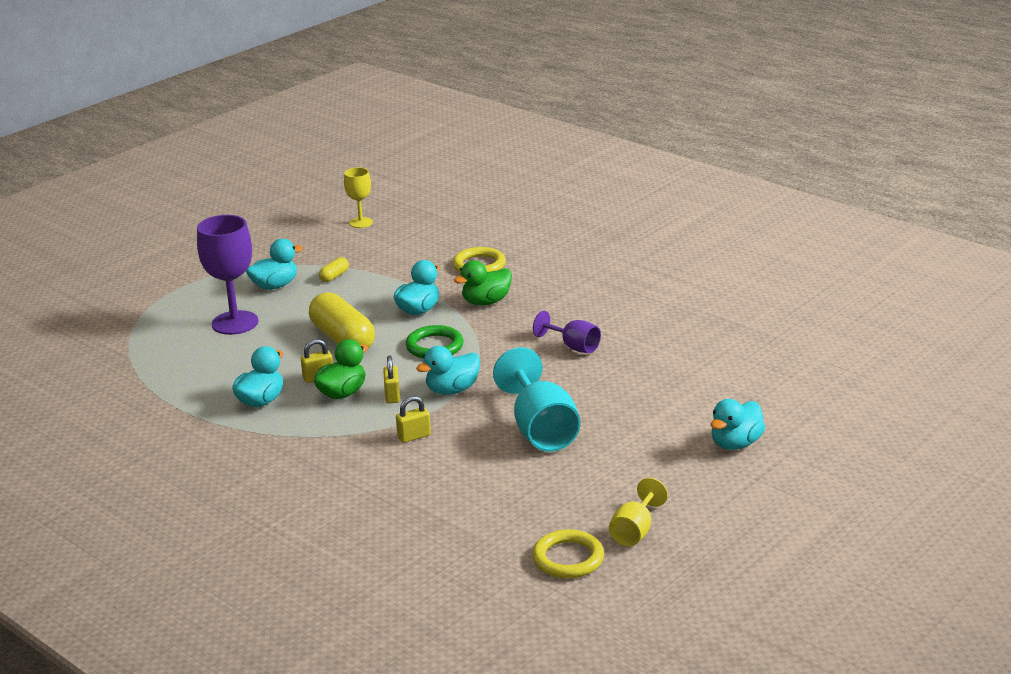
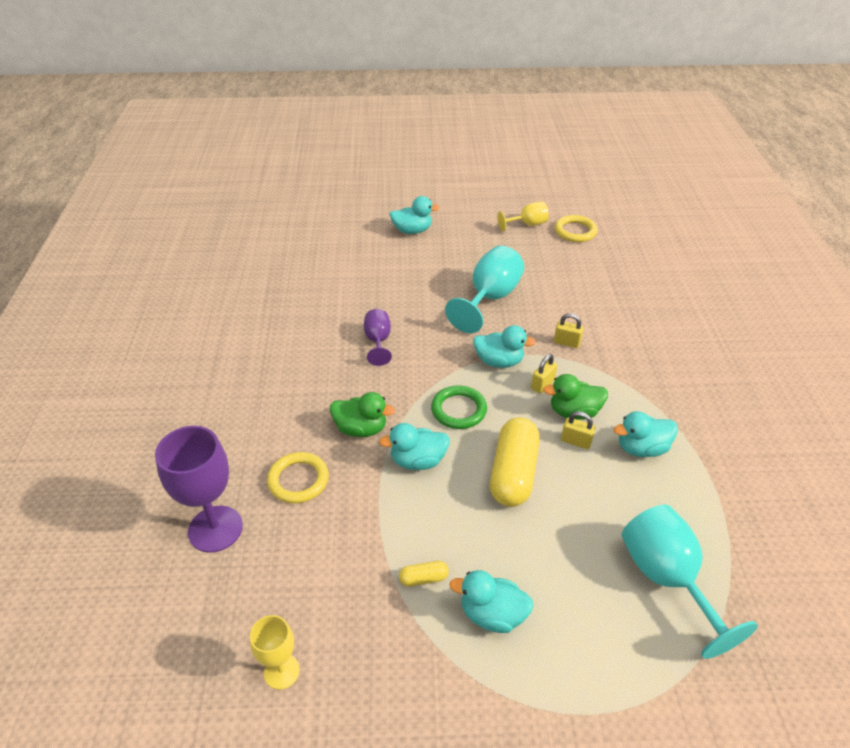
camera: 135 degrees left, 15 degrees up
(178, 349) = (667, 579): none -> turquoise goblet
(235, 323) = (583, 578): purple goblet -> purple goblet (215, 529)

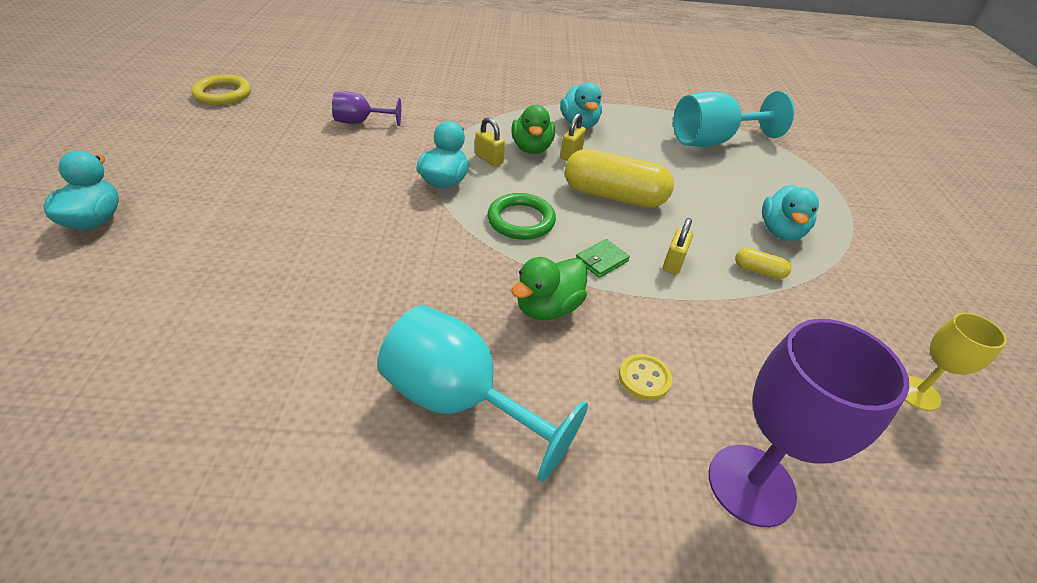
camera: 90 degrees left, 0 degrees up
(298, 480) = (644, 378): yellow ring -> yellow button
(361, 429) = (548, 307): green duck -> green duck turned 150 degrees counterclockwise
(378, 341) = (369, 279): purple goblet -> purple goblet (360, 122)
(418, 461) = (601, 260): turquoise duck -> green wallet
(423, 578) = (758, 271): yellow capsule -> yellow capsule turned 60 degrees counterclockwise
(489, 298) = (321, 171): turquoise goblet -> turquoise goblet (460, 401)
(527, 224) = (177, 121): yellow goblet -> none
(566, 343) = (426, 134): yellow padlock -> yellow padlock (673, 263)

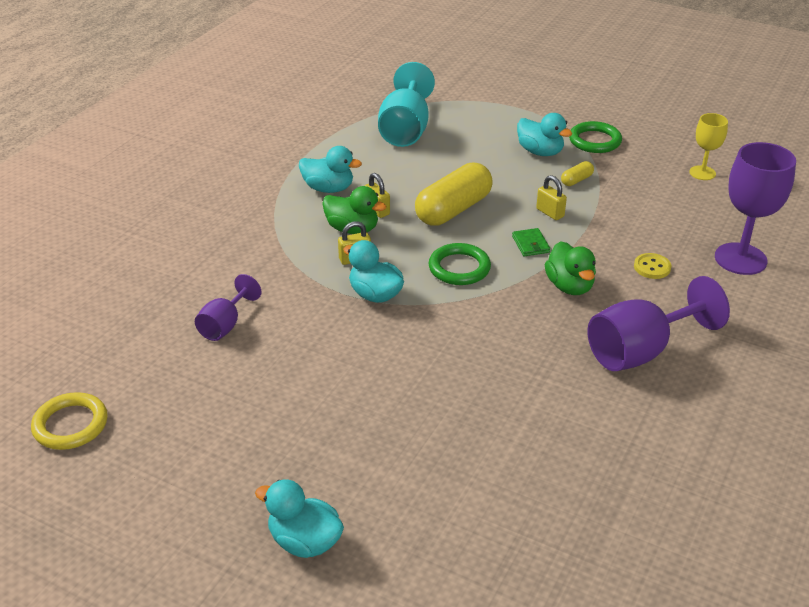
camera: 60 degrees left, 5 degrees down
(460, 401) = (640, 351): turquoise goblet -> purple goblet
(856, 269) = (594, 141): none -> green ring

